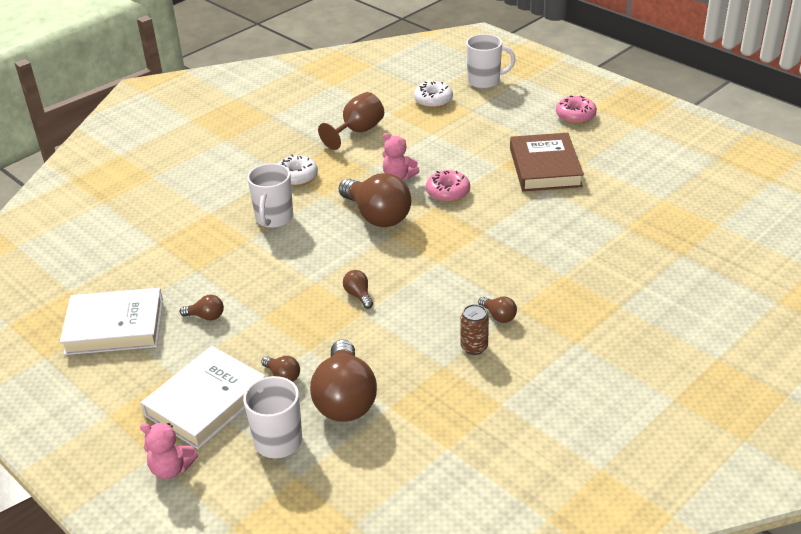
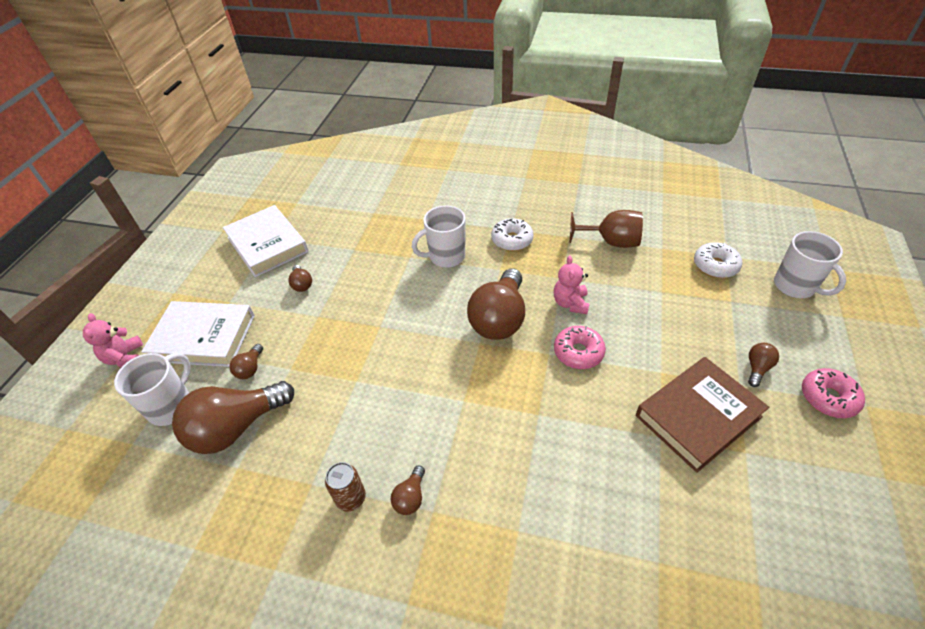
camera: 60 degrees right, 10 degrees up
(358, 295) = (379, 364): brown light bulb -> brown light bulb (757, 368)

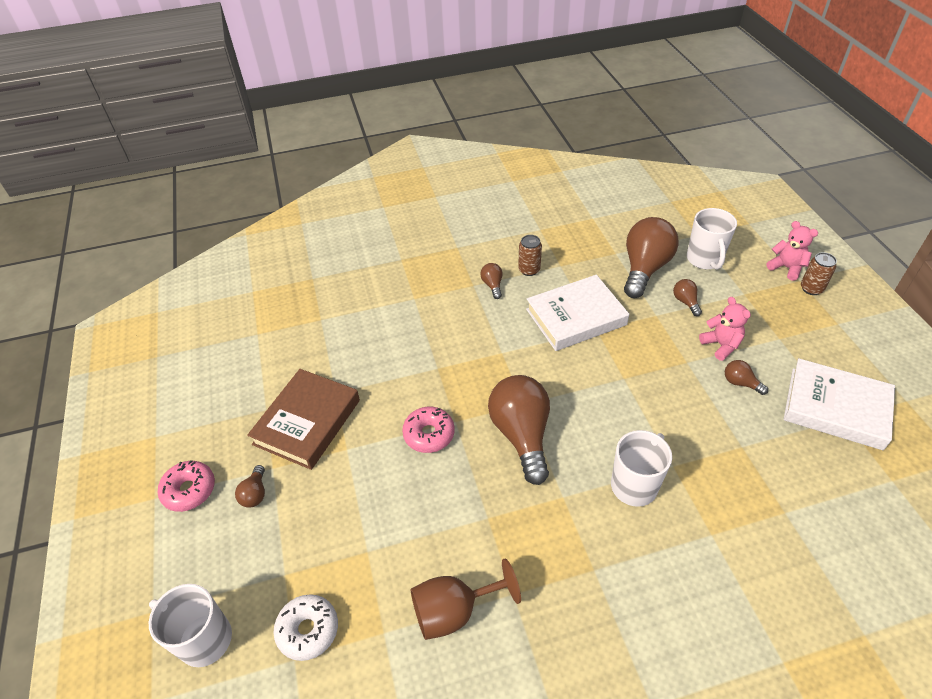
camera: 150 degrees right, 0 degrees up
(142, 328) = (811, 289): none -> brown can
(203, 338) = (753, 304): white book -> white book (576, 317)
(512, 240) = (580, 550): white donut -> none
(570, 303) = (461, 486): pink teddy bear -> pink teddy bear (721, 345)

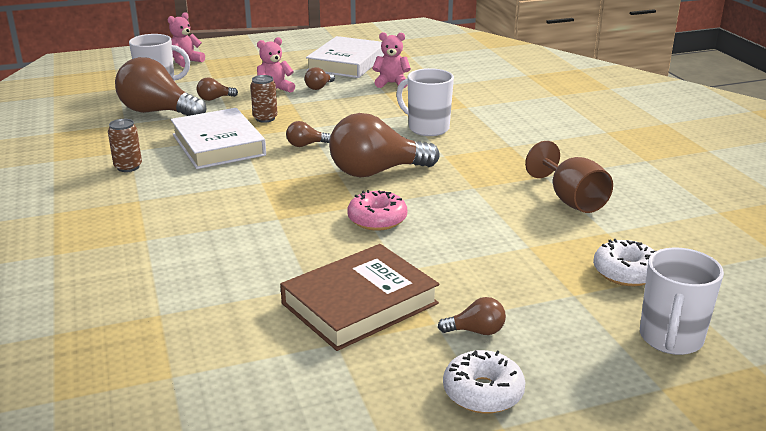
camera: 95 degrees left, 20 degrees down
(189, 490) = (483, 392): pink donut -> white donut
(307, 422) = (359, 303): brown book -> brown book turned 60 degrees counterclockwise
(492, 285) = (145, 188): brown light bulb -> brown light bulb (305, 145)
(774, 454) = (391, 83): none -> pink teddy bear
(811, 289) = (216, 57): brown can -> brown can (265, 118)

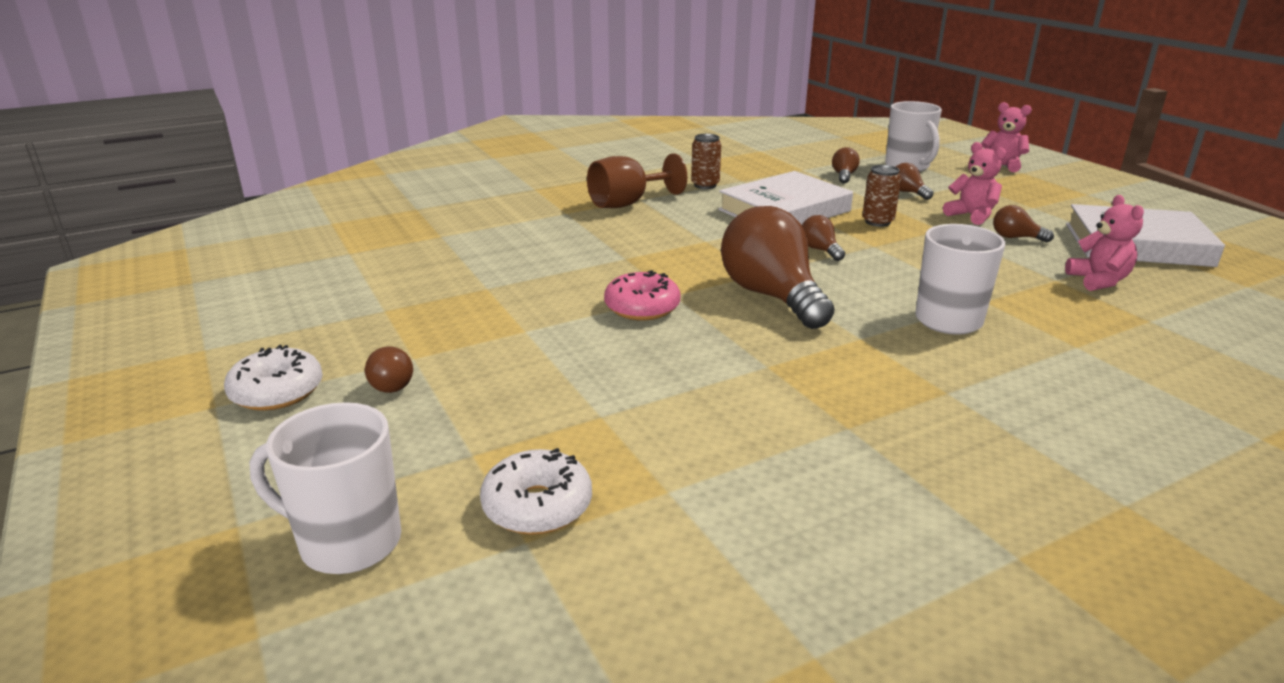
camera: 80 degrees right, 0 degrees up
(158, 112) = (844, 176): brown light bulb -> brown light bulb, size x0.44
(359, 303) = (454, 314): brown book -> none
(571, 200) = (770, 454): brown goblet -> brown goblet (627, 203)

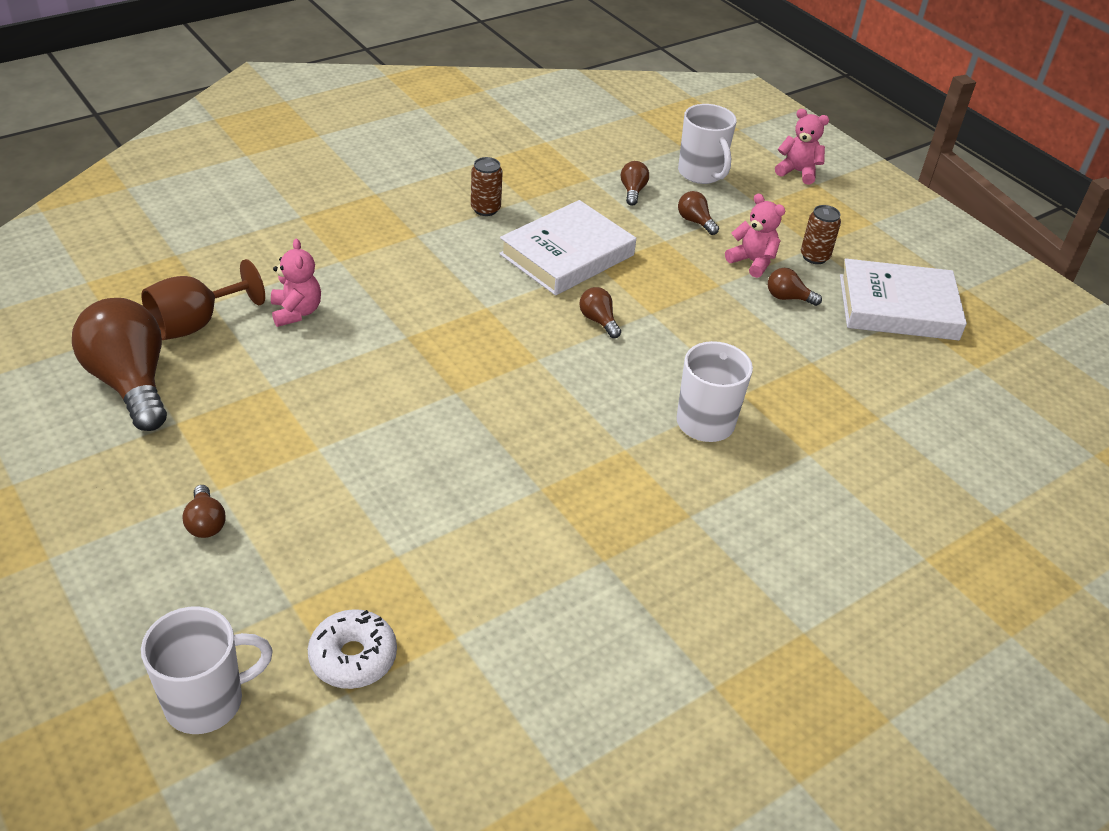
camera: 10 degrees left, 15 degrees up
(277, 392) = (101, 538): white donut -> none
(347, 542) = (207, 701): white mug -> white mug turned 150 degrees clockwise
(627, 203) = (404, 243): brown goblet -> brown goblet (195, 324)
(642, 307) = (426, 412): pink donut -> none
(772, 296) = (548, 393): brown light bulb -> brown light bulb (131, 383)
(877, 222) = (659, 273): brown can -> brown can (814, 257)
(1098, 281) = (849, 363): pink teddy bear -> pink teddy bear (296, 312)

